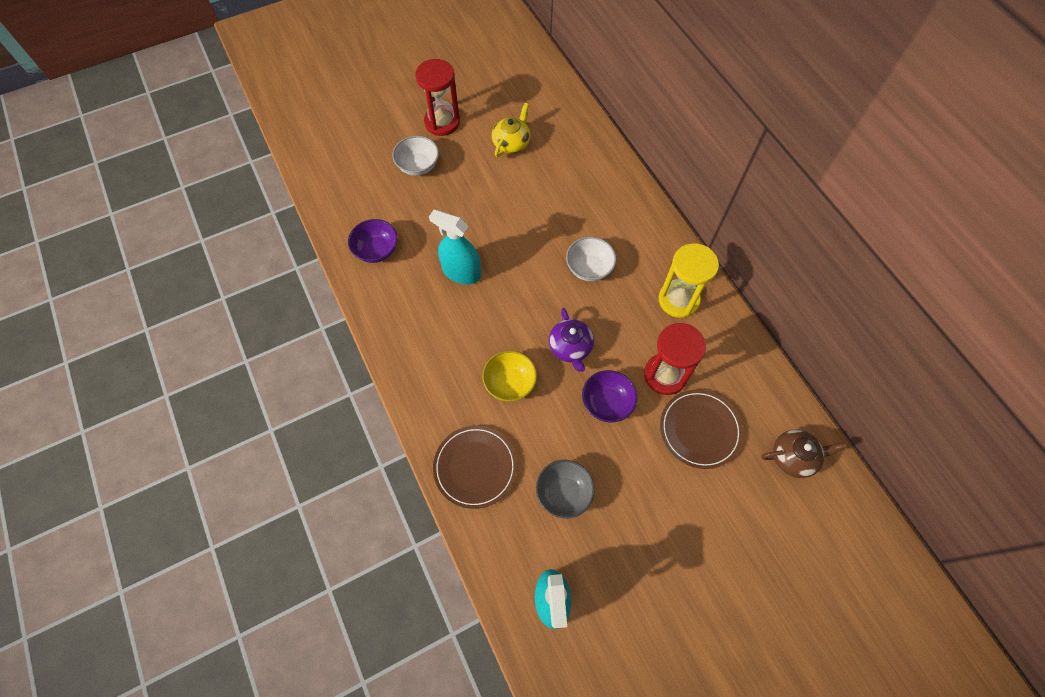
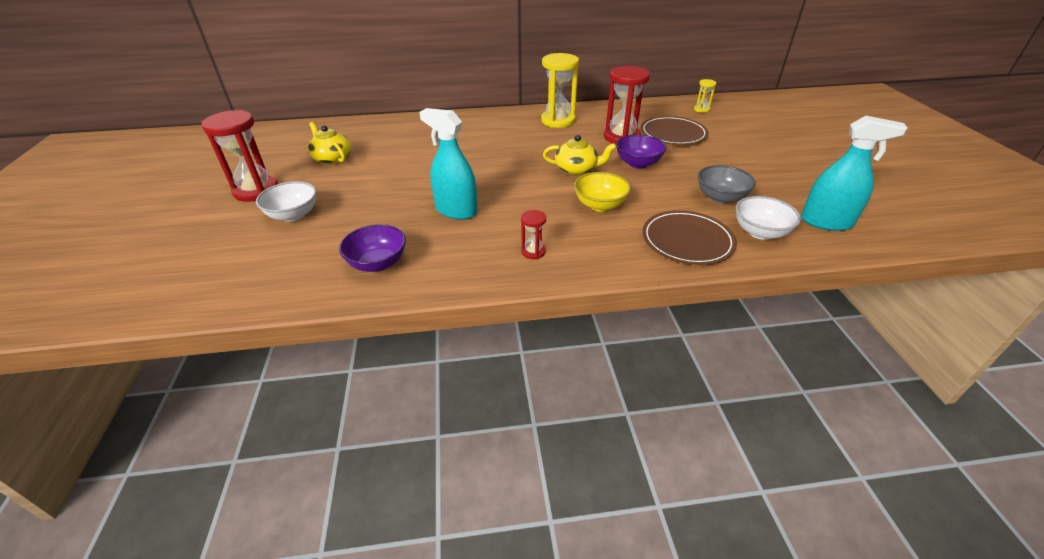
camera: 70 degrees left, 25 degrees down
(421, 348) = (533, 252): none -> red hourglass
(461, 272) = (456, 211): turquoise spray bottle -> turquoise spray bottle turned 75 degrees clockwise
(570, 347) = (577, 169): purple teapot -> yellow teapot
(589, 268) = (503, 148): white bowl -> white bowl (760, 232)
(794, 457) = (701, 109): brown teapot -> yellow hourglass

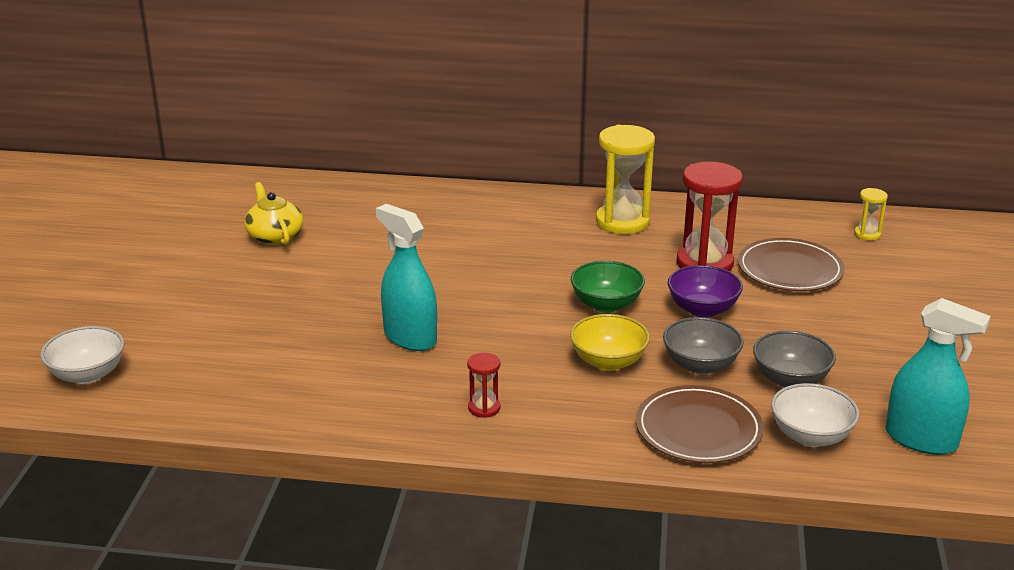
camera: 15 degrees right, 10 degrees down
(256, 191) = (166, 269): red hourglass -> none
(293, 215) = (204, 309): white bowl -> white bowl (87, 374)
(378, 263) = (286, 389): purple bowl -> none
(577, 169) = (606, 304): yellow teapot -> green bowl
(659, 198) = (700, 365): none -> grey bowl

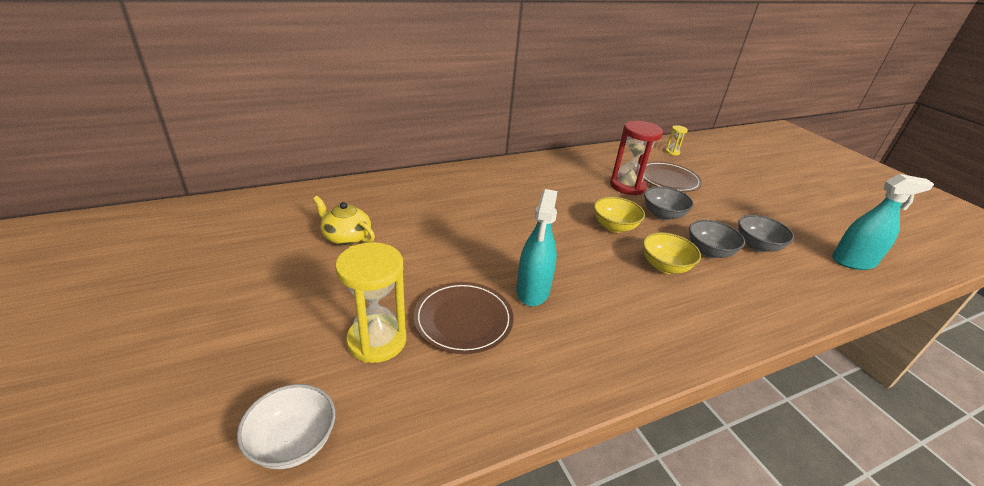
camera: 35 degrees left, 5 degrees up
(410, 337) = (532, 291): turquoise spray bottle -> turquoise spray bottle turned 90 degrees counterclockwise
(484, 408) = (645, 332): red hourglass -> none
(606, 304) = (614, 227): green bowl -> yellow bowl
(622, 222) = (556, 171): yellow hourglass -> yellow hourglass (377, 340)
(698, 429) = (766, 297): brown plate -> brown plate (463, 320)
(702, 309) = (663, 215): purple bowl -> grey bowl
(810, 436) = (814, 279): white bowl -> none

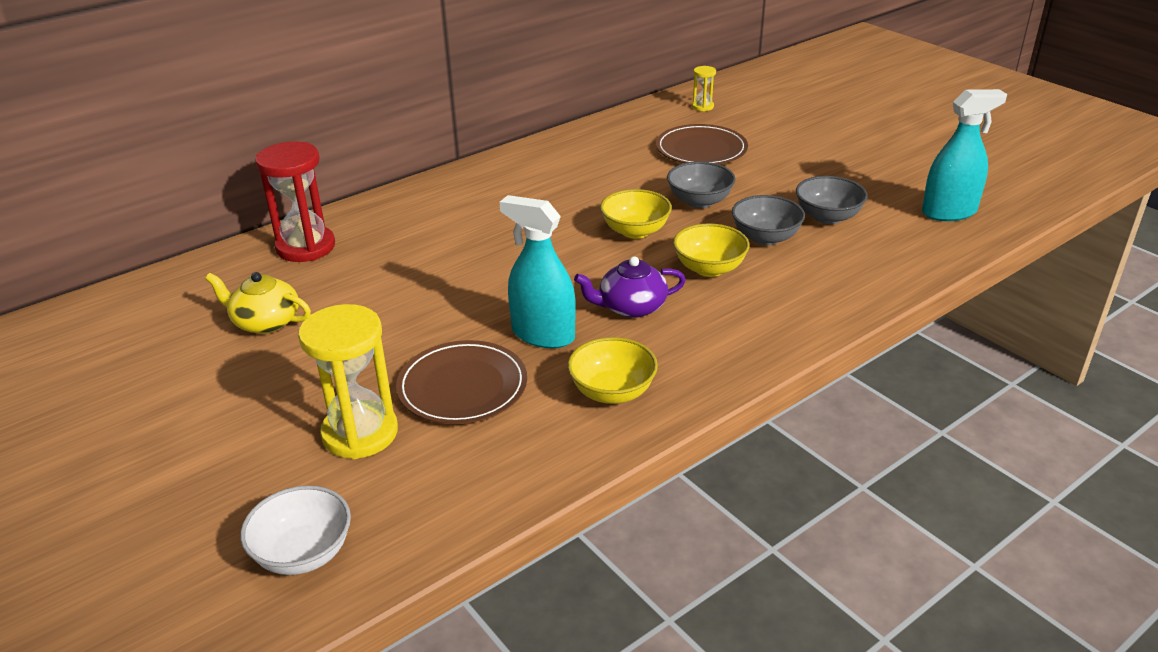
camera: 10 degrees left, 0 degrees up
(532, 291) = (543, 334): turquoise spray bottle -> turquoise spray bottle turned 120 degrees clockwise
(575, 353) = (612, 392): none -> yellow bowl
(602, 284) = (631, 307): none -> purple teapot
(627, 186) = (645, 171): red hourglass -> red hourglass (305, 247)

